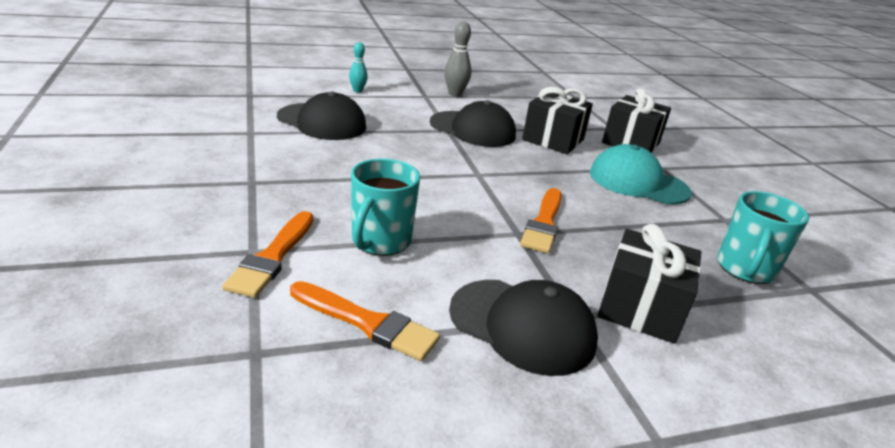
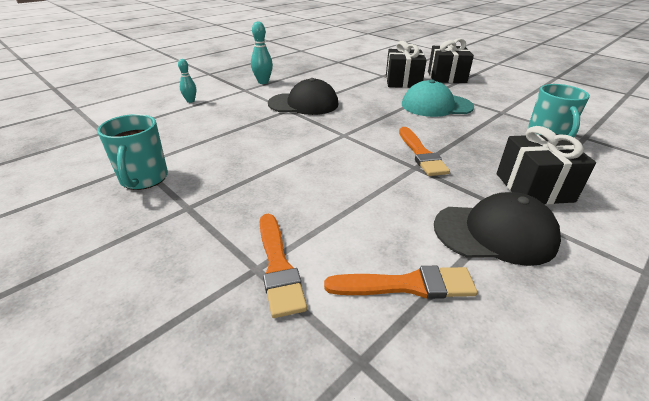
camera: 25 degrees left, 5 degrees up
(322, 122) = (190, 135): black cap -> none
(380, 241) = (340, 214): turquoise mug -> turquoise mug (144, 179)
(455, 94) = (263, 82): grey bowling pin -> turquoise bowling pin
(553, 140) = (359, 94): black gift -> black gift (446, 77)

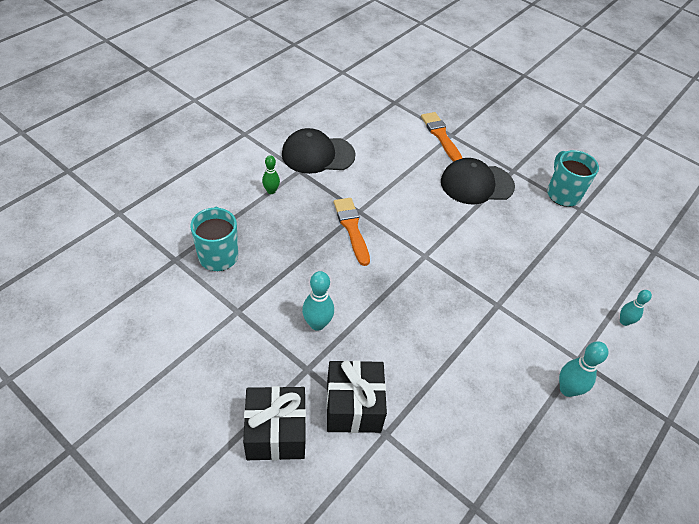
camera: 170 degrees right, 15 degrees up
(303, 104) = (485, 320): black cap -> black cap (476, 184)
(407, 285) = (374, 127): orange brush -> none
(436, 105) = (317, 324): turquoise cap -> turquoise bowling pin
(534, 187) = (271, 191): black gift -> green bowling pin

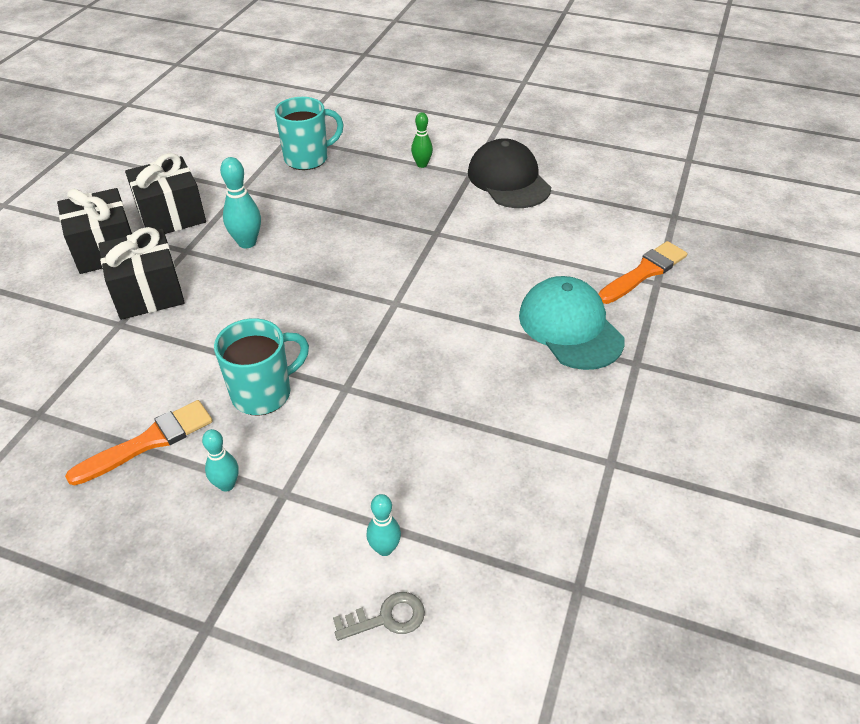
camera: 75 degrees right, 5 degrees down
(249, 371) = (171, 215): none -> black gift
(351, 228) = (403, 233): orange brush -> orange brush (148, 442)
(476, 184) = (570, 327): black cap -> turquoise cap
(562, 194) = (630, 433): turquoise mug -> turquoise mug (263, 393)
(567, 389) = (227, 485): turquoise bowling pin -> turquoise bowling pin, size x0.66
(667, 333) = (387, 618): none -> grey key

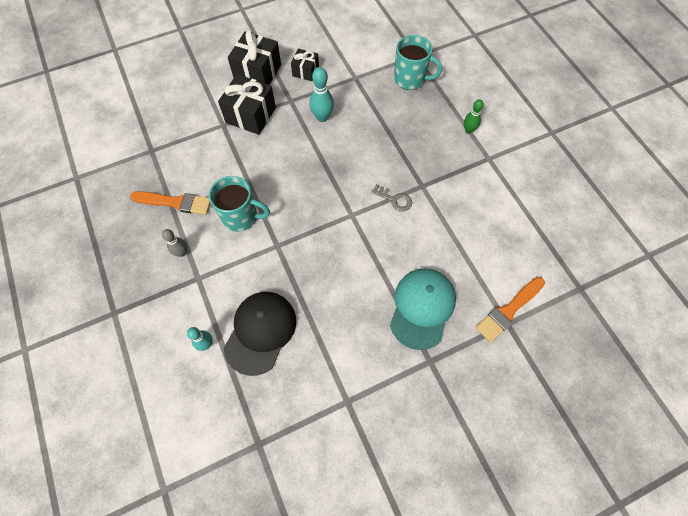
camera: 45 degrees right, 20 degrees up
(171, 215) = (305, 71): black gift -> black gift, size x0.58
(227, 485) = (182, 252): turquoise bowling pin -> grey bowling pin
(387, 618) = (174, 376): grey key -> grey key (394, 199)
(508, 180) = (507, 180): black cap -> black cap (260, 332)
(644, 272) = (508, 310): orange brush -> orange brush turned 135 degrees clockwise

